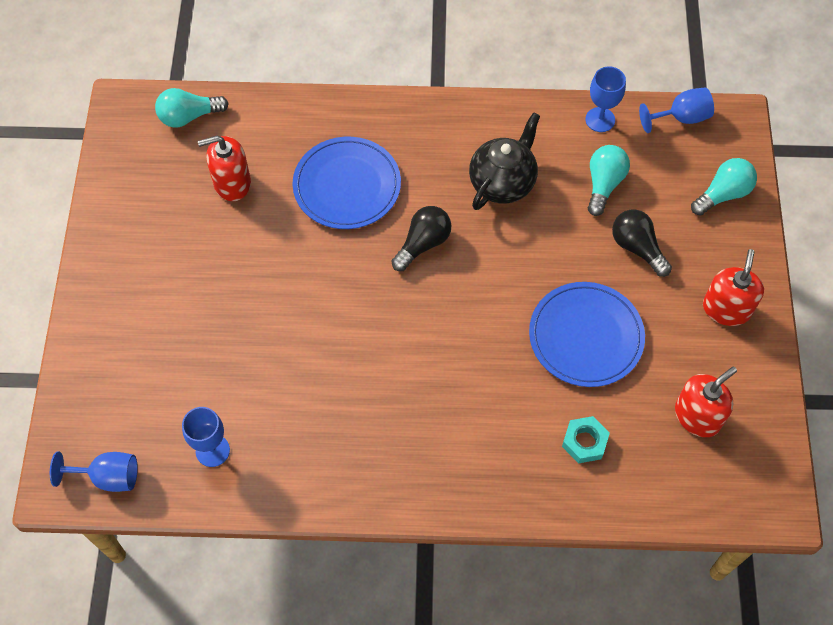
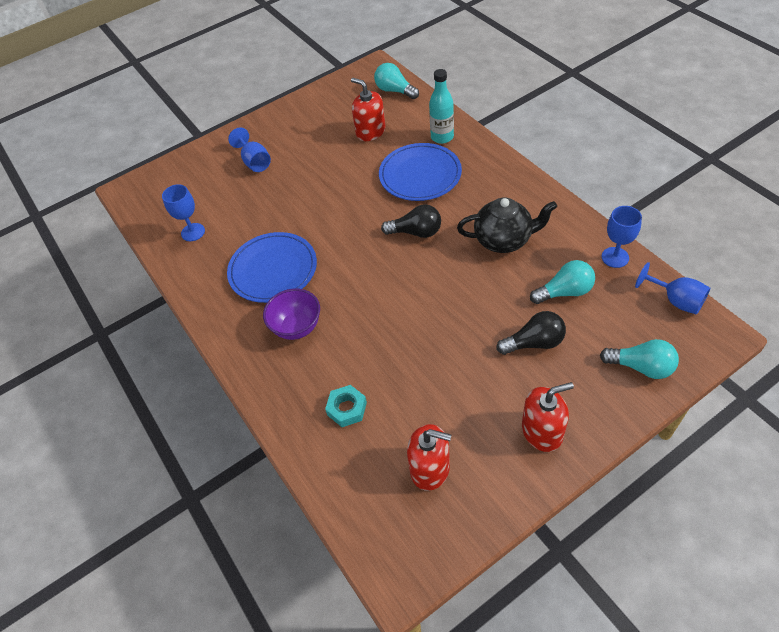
camera: 60 degrees right, 10 degrees down
(108, 477) = (146, 203): blue goblet -> blue goblet (255, 162)
(311, 129) = (442, 137): none -> turquoise bottle
(450, 426) = (297, 327): none -> purple bowl
(586, 336) = (431, 357): blue plate -> blue plate (273, 270)
(637, 247) = (534, 343): black light bulb -> black light bulb turned 60 degrees clockwise

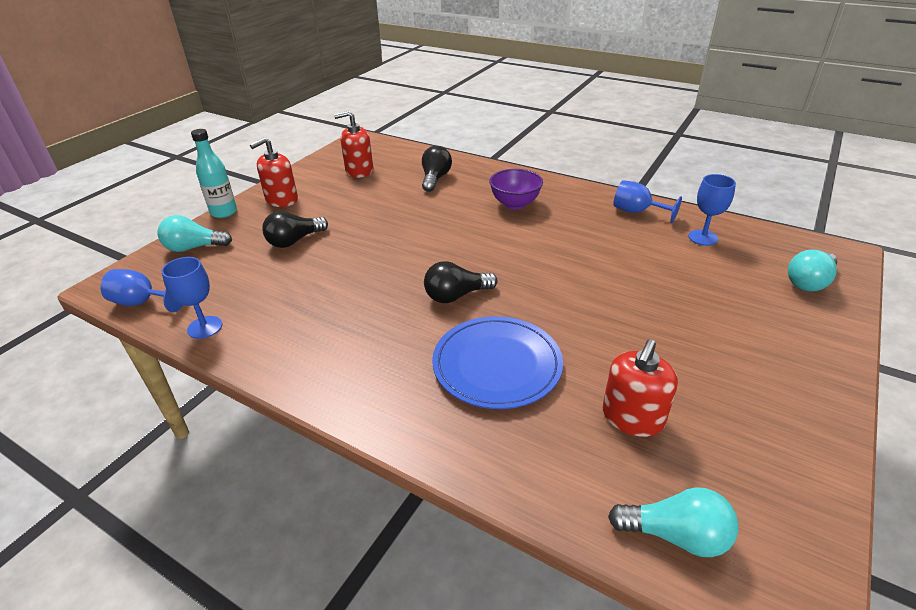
camera: 150 degrees right, 15 degrees down
(255, 162) = (745, 322): blue goblet -> blue goblet (637, 212)
(273, 270) = (580, 231): blue plate -> none
(347, 408) = (435, 179): turquoise nut -> black light bulb
(370, 132) = (632, 417): red soap dispenser -> red soap dispenser turned 105 degrees clockwise
(442, 137) = (502, 441): turquoise bottle -> turquoise bottle (224, 212)
(504, 240) = (345, 313): black teapot -> none
(565, 292) = (266, 282): turquoise light bulb -> turquoise light bulb (809, 282)

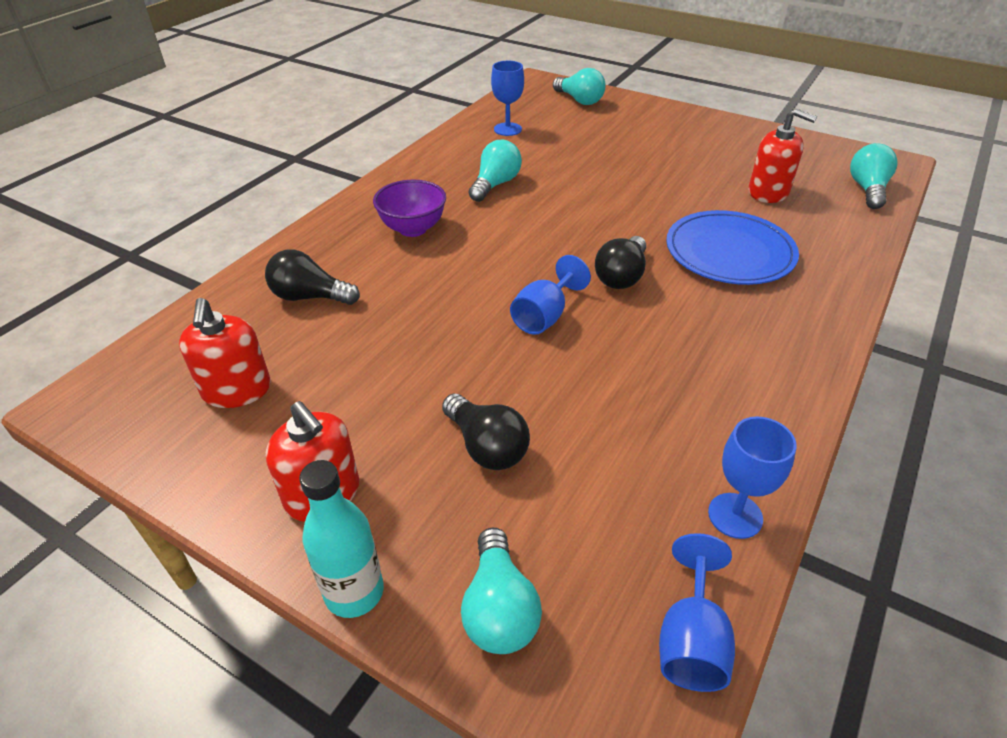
camera: 90 degrees left, 5 degrees up
(456, 296) = (621, 276): black light bulb -> black light bulb turned 45 degrees clockwise
(591, 234) = (495, 184): none -> turquoise light bulb
(637, 212) = (451, 154): blue goblet -> blue goblet (544, 316)

